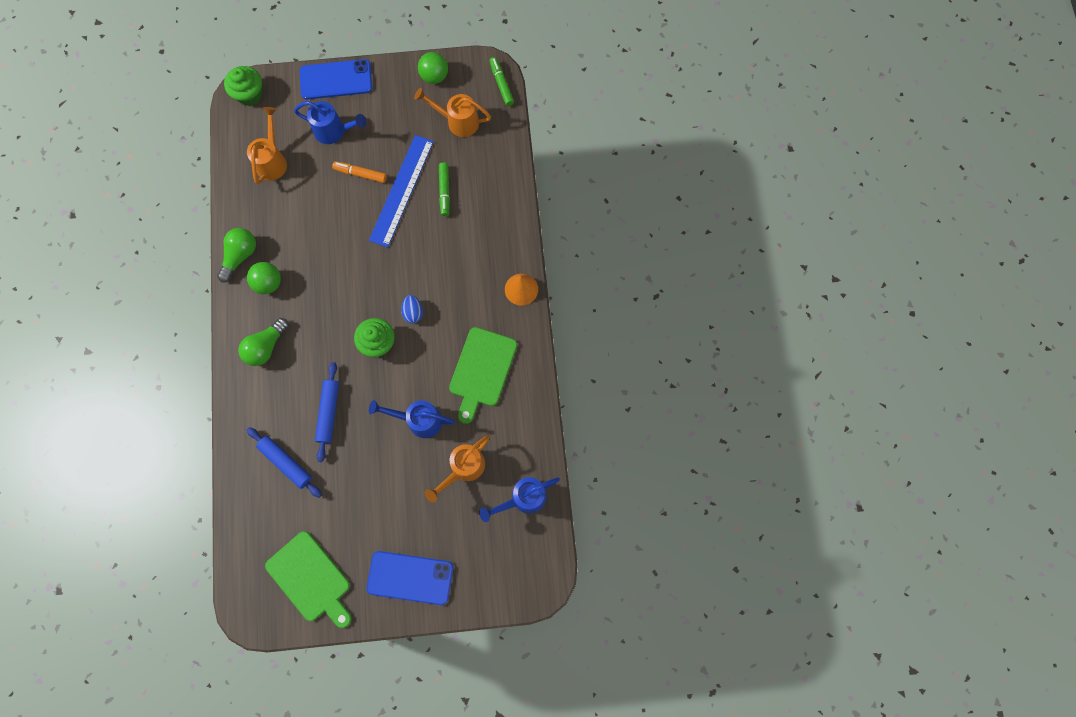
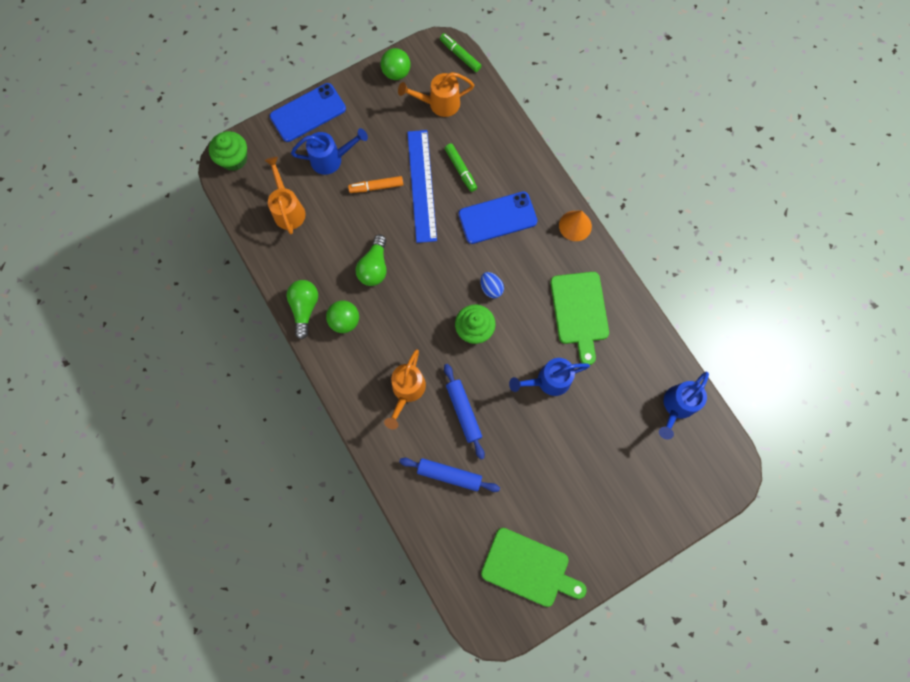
camera: 25 degrees left, 0 degrees up
(266, 347) = (374, 379): green light bulb -> green light bulb (374, 267)
(410, 577) = (616, 523): blue phone -> blue phone (497, 218)
(463, 468) = (610, 404): orange watering can -> orange watering can (407, 391)

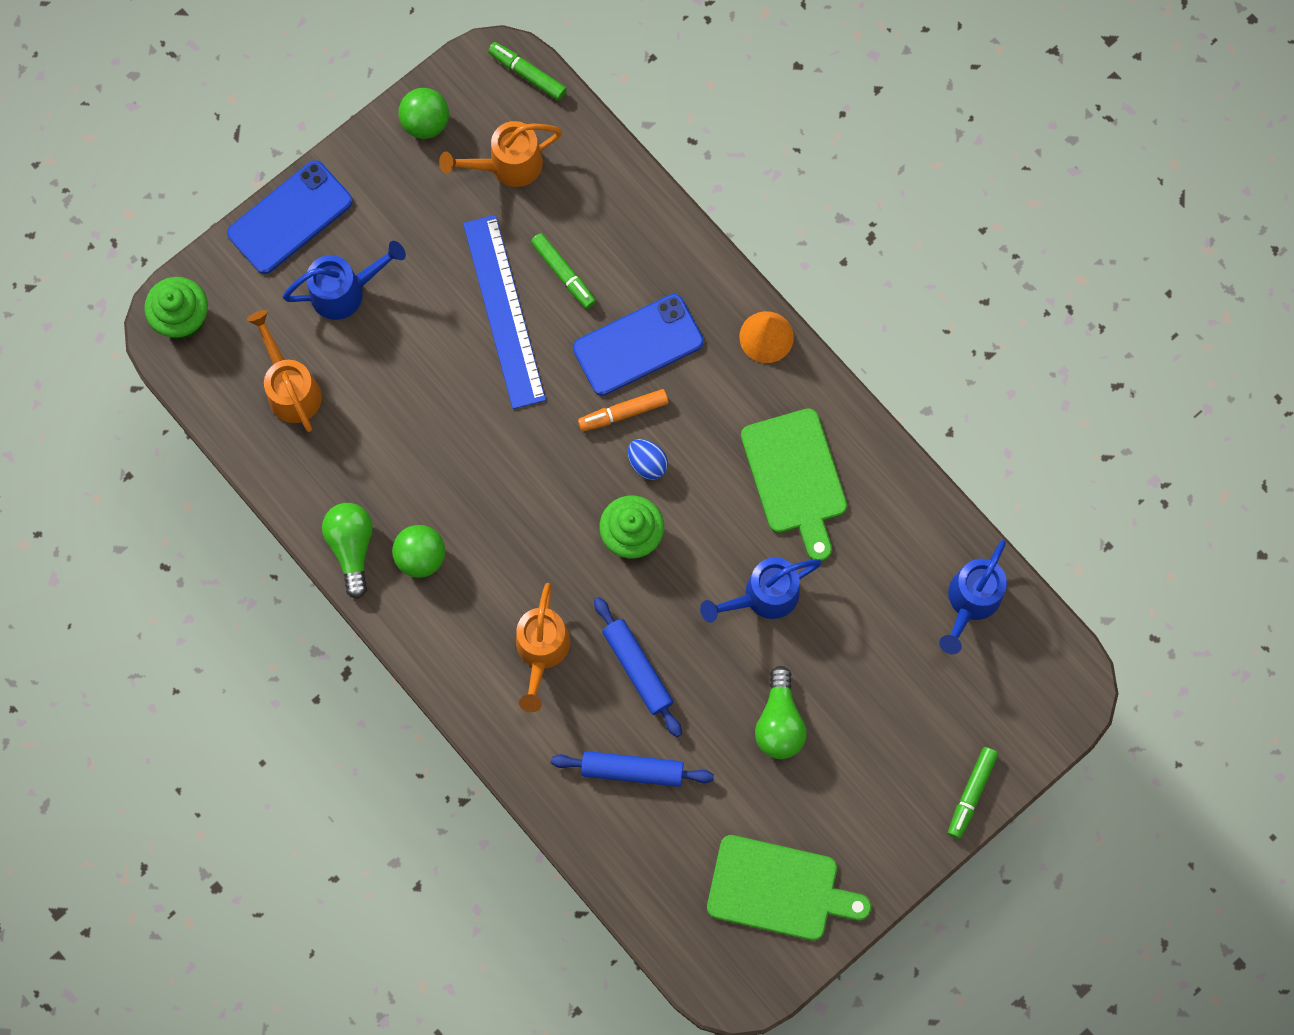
camera: 10 degrees left, 0 degrees up
(374, 267) = (452, 461): green light bulb -> green light bulb (779, 722)
(376, 187) = (429, 326): orange marker -> orange marker (623, 413)
(660, 528) = (971, 793): none -> green marker

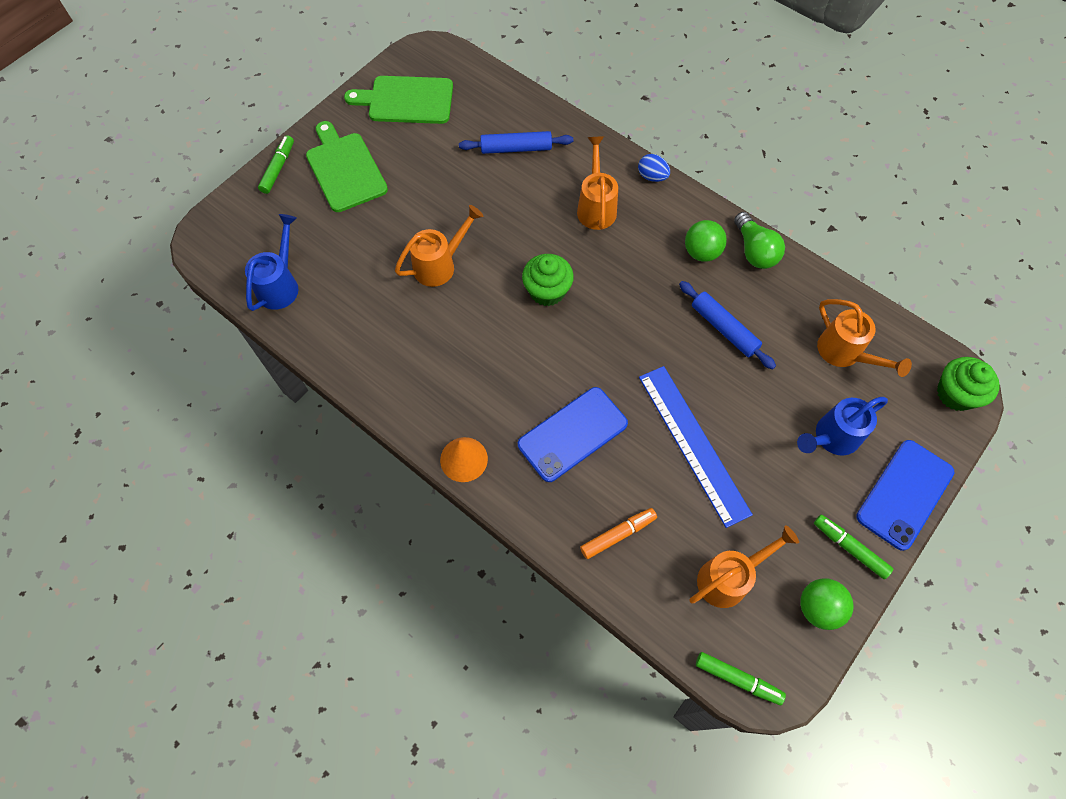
camera: 170 degrees right, 10 degrees down
(563, 274) = (651, 485): green marker -> green marker (849, 548)
(623, 413) = (573, 378): orange marker -> orange marker (618, 534)
(637, 668) = (524, 206): blue rolling pin -> blue rolling pin (724, 329)
(647, 463) = (545, 343): blue egg -> blue egg (652, 176)
(763, 596) = (439, 265): blue watering can -> orange watering can
(779, 722) = (418, 190): green light bulb -> none
(795, 477) = (425, 351): green cutting board -> green cutting board (345, 169)

